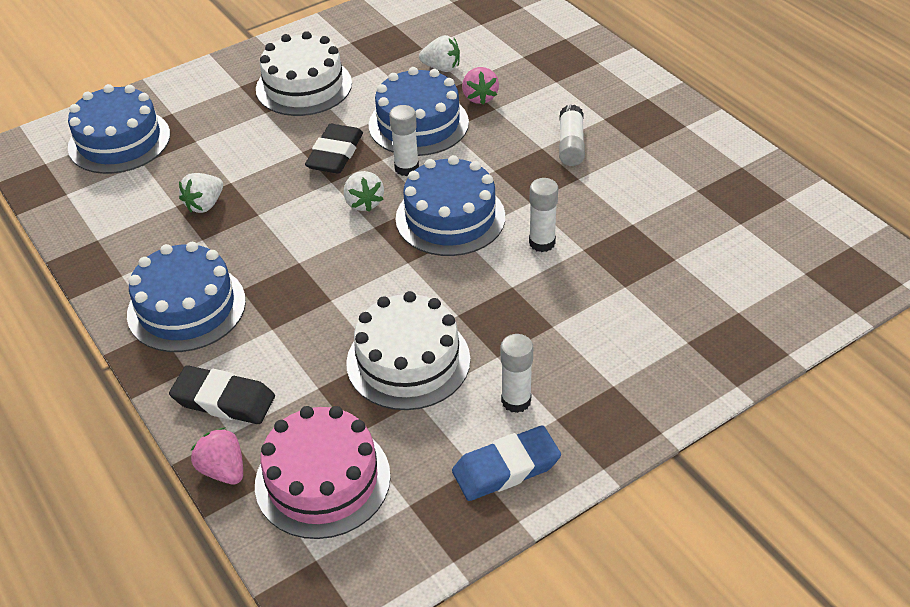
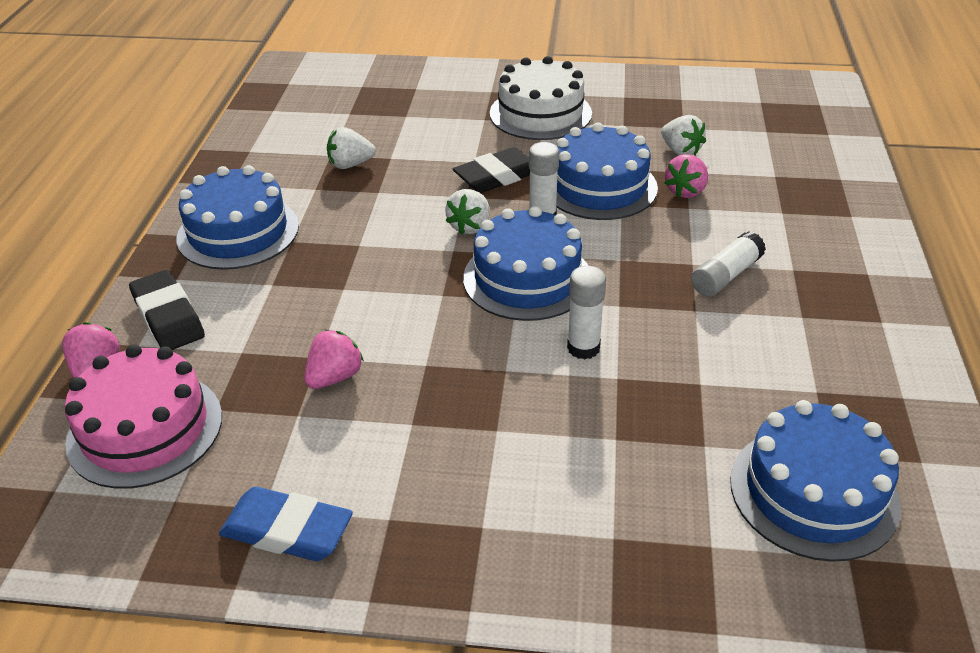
camera: 40 degrees right, 5 degrees down
(119, 141) = (354, 91): blue cake -> blue cake (813, 492)
(408, 361) = (334, 377): white cake -> pink strawberry
(516, 401) = (375, 475): white glue stick -> none

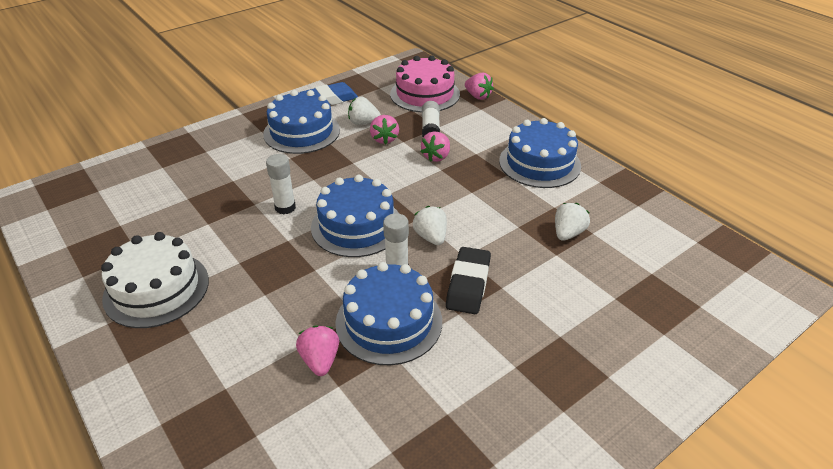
camera: 135 degrees right, 0 degrees up
(168, 317) = (491, 121): black eraser -> none
(320, 307) = (436, 157): none -> pink strawberry
(540, 113) = (530, 376): white cake -> white cake (156, 289)
(680, 151) = (364, 411): white strawberry -> white strawberry (363, 122)
(726, 276) = (235, 297): white glue stick -> white glue stick (430, 128)
(813, 492) = (123, 205): blue cake -> blue cake (301, 132)

